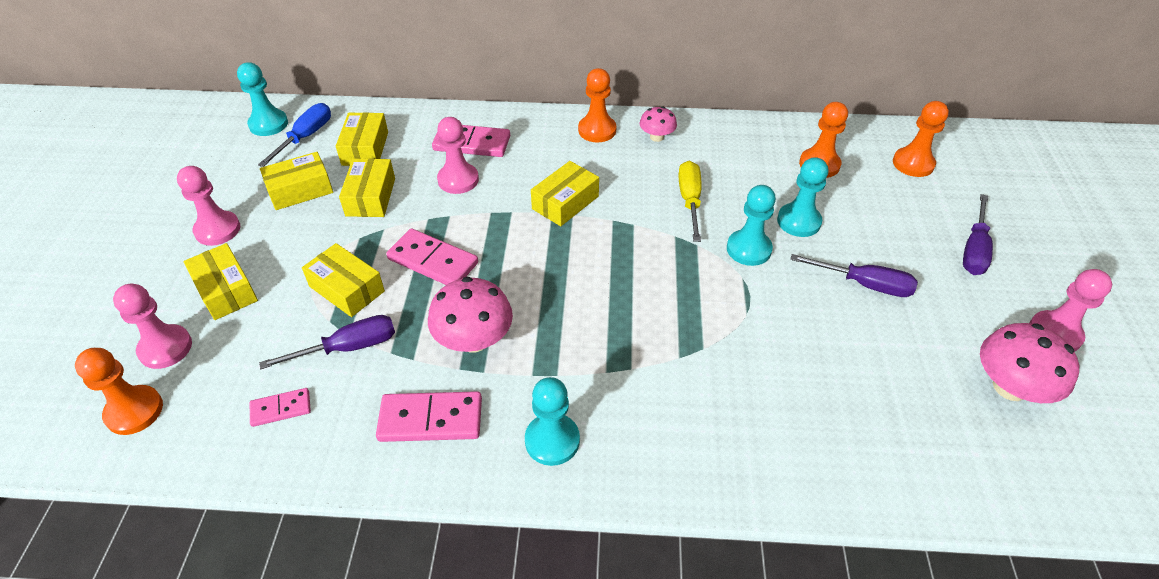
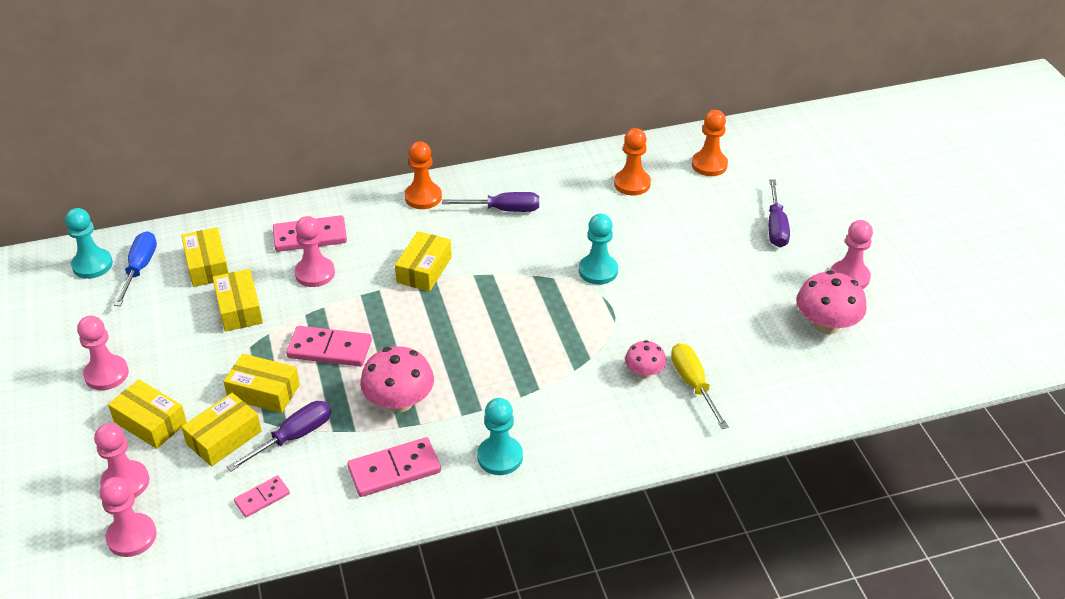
camera: 20 degrees left, 5 degrees down
(134, 411) = (131, 536): orange pawn -> pink pawn
(300, 190) = (166, 319): yellow box -> yellow box (224, 438)
(656, 137) = (481, 191): pink mushroom -> pink mushroom (644, 372)
(689, 200) = (533, 241): yellow screwdriver -> yellow screwdriver (693, 384)
(798, 221) = (631, 237): turquoise pawn -> none
(864, 284) = (699, 276): purple screwdriver -> purple screwdriver (503, 210)

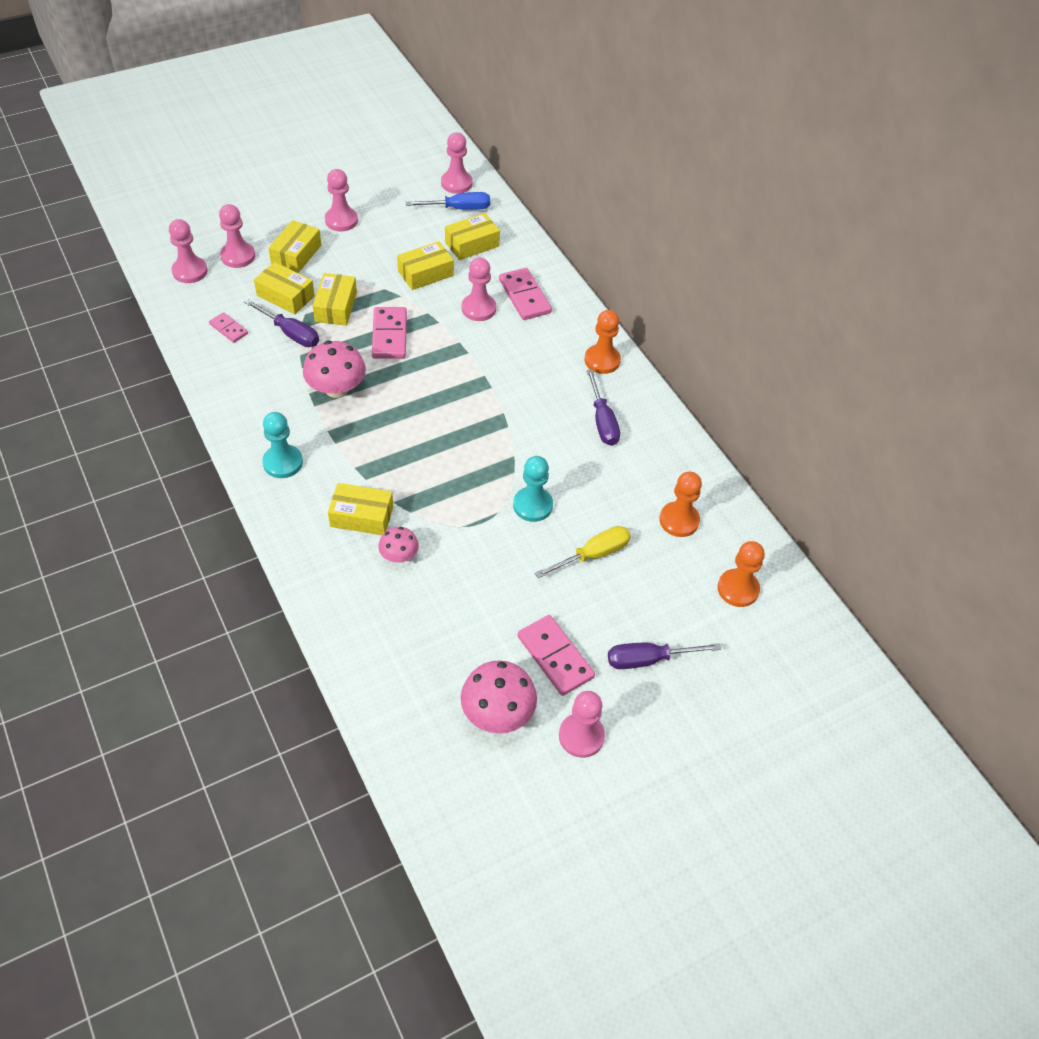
camera: 75 degrees right, 10 degrees up
(92, 265) = (456, 183): turquoise pawn -> pink pawn
(394, 470) = (262, 398): pink domino -> pink domino (555, 657)
(424, 270) = (501, 377): yellow box -> yellow box (361, 516)
(693, 384) = (389, 596): yellow screwdriver -> yellow screwdriver (593, 554)

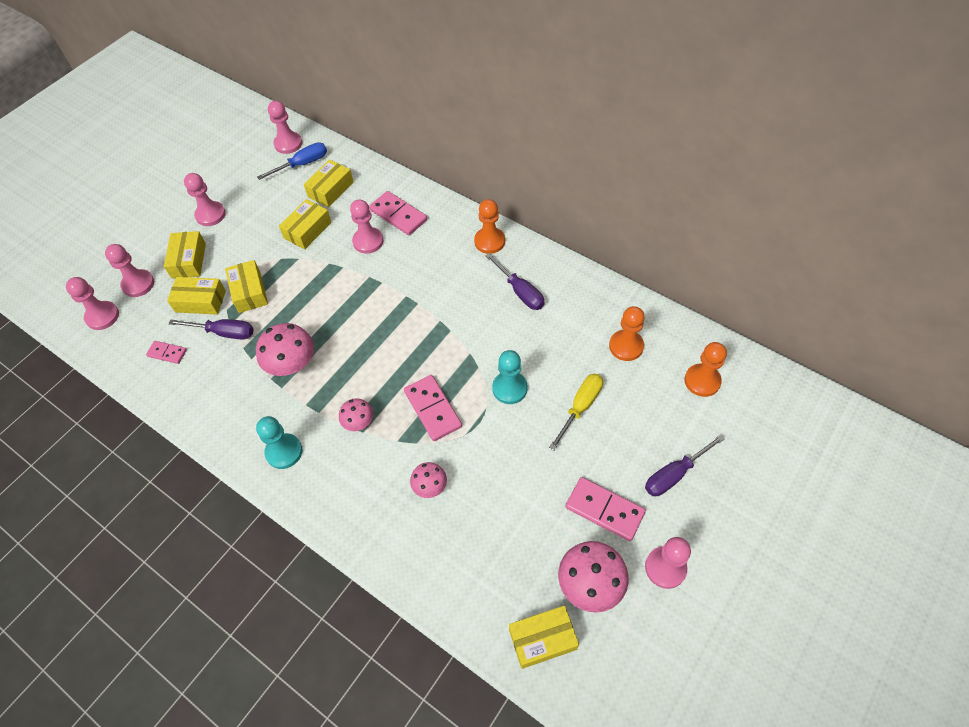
camera: 20 degrees left, 5 degrees up
(361, 516) = (379, 467): yellow box -> yellow box (542, 639)
(367, 468) = (358, 422): none -> pink mushroom
(389, 335) = (309, 296): pink domino -> pink domino (433, 409)

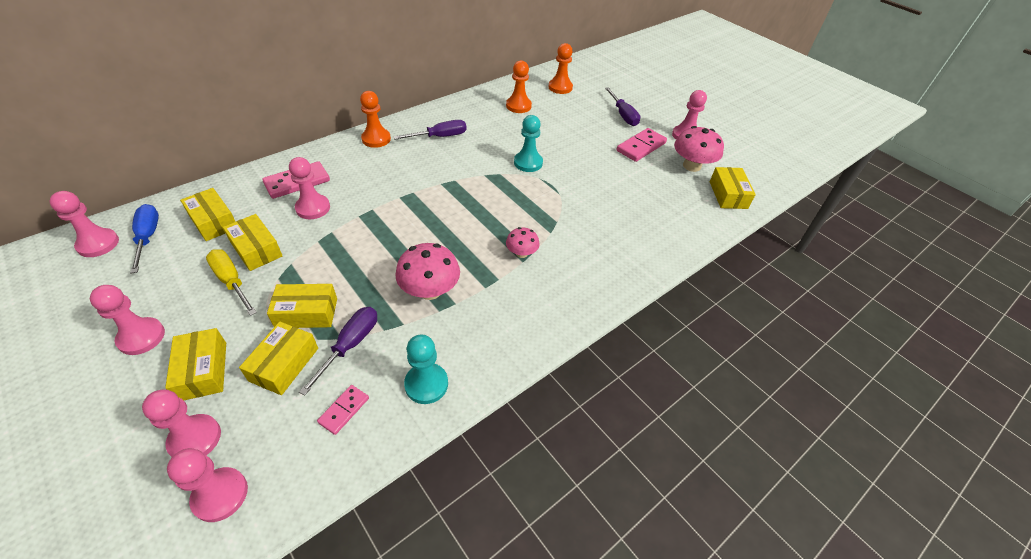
camera: 80 degrees left, 10 degrees down
(189, 260) = (203, 371): yellow box -> yellow box turned 60 degrees clockwise
(284, 452) = (532, 312): turquoise pawn -> turquoise pawn (426, 384)
(430, 486) = (599, 222): pink mushroom -> none
(433, 409) = (528, 206): pink domino -> none
(580, 407) = (559, 136): yellow screwdriver -> yellow screwdriver (231, 281)

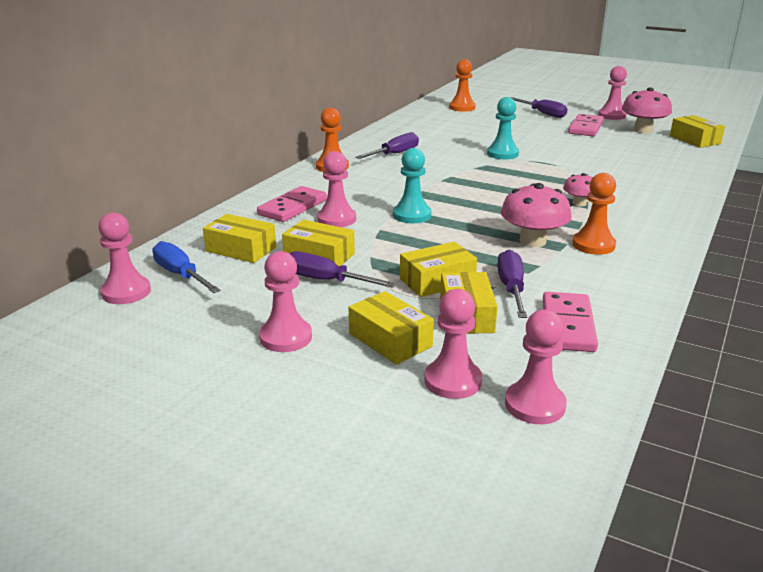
camera: 20 degrees left, 20 degrees down
(231, 281) = (326, 280): yellow screwdriver -> purple screwdriver
(344, 410) = (568, 325): pink domino -> pink domino, size x1.73
(426, 384) = (616, 292): turquoise pawn -> turquoise pawn (412, 215)
(518, 106) = (440, 124): orange pawn -> orange pawn (593, 245)

